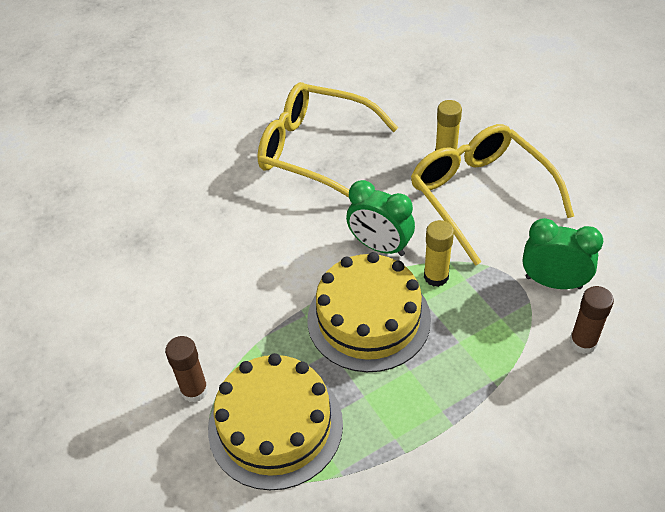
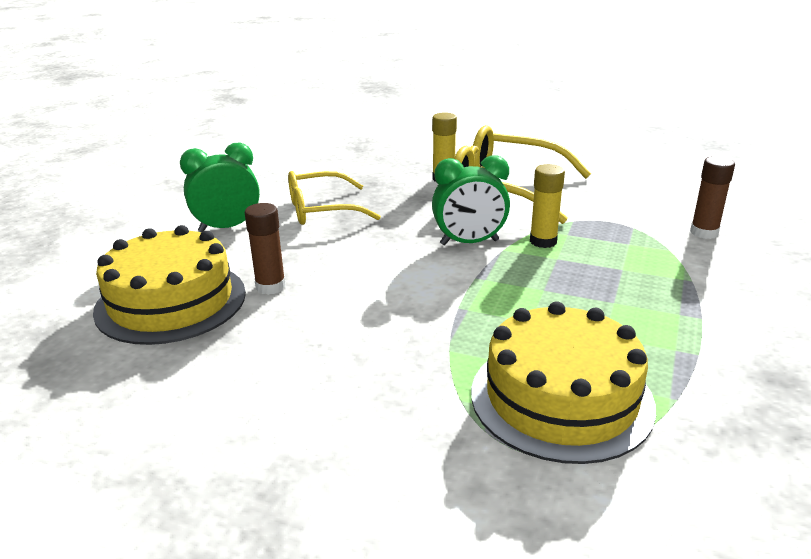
camera: 40 degrees left, 20 degrees down
(194, 390) = (436, 416): brown glue stick -> brown glue stick (270, 286)
(315, 150) = (321, 210): yellow glasses -> yellow glasses, size x0.65
(368, 319) = (529, 287): yellow cake -> yellow cake (171, 301)
(553, 282) = (631, 212): green clock -> green clock (227, 227)

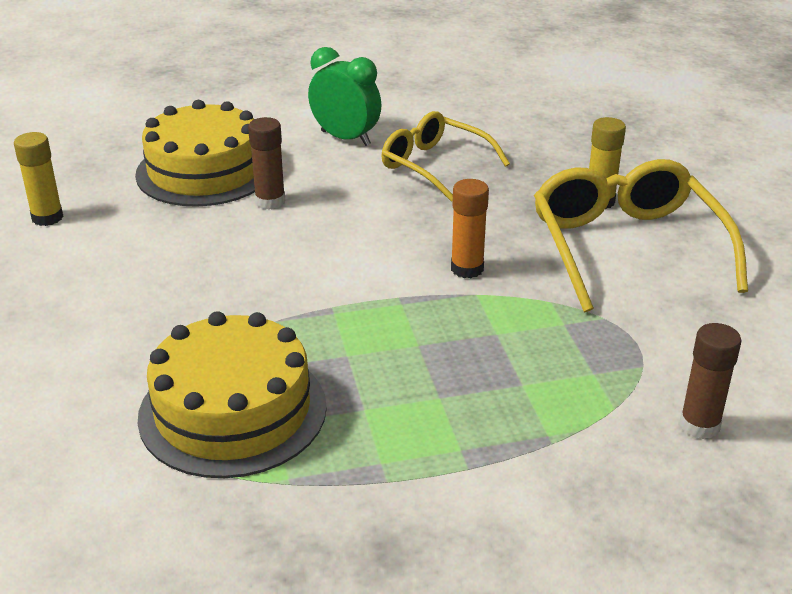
camera: 55 degrees right, 5 degrees up
(469, 242) = (467, 269): green clock -> orange glue stick
(543, 241) = (525, 313): yellow glue stick -> yellow glue stick (47, 217)

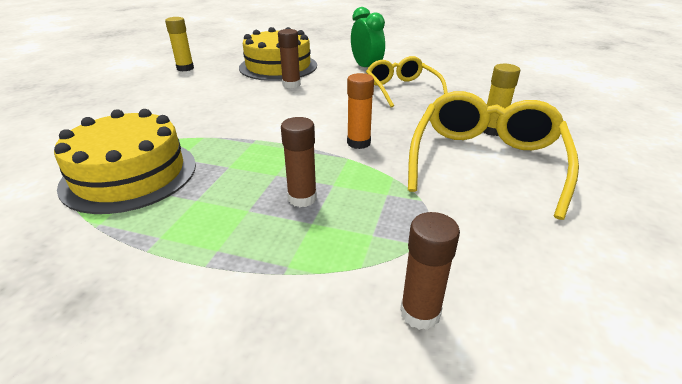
camera: 30 degrees right, 0 degrees up
(481, 362) = (302, 198): none -> brown glue stick

